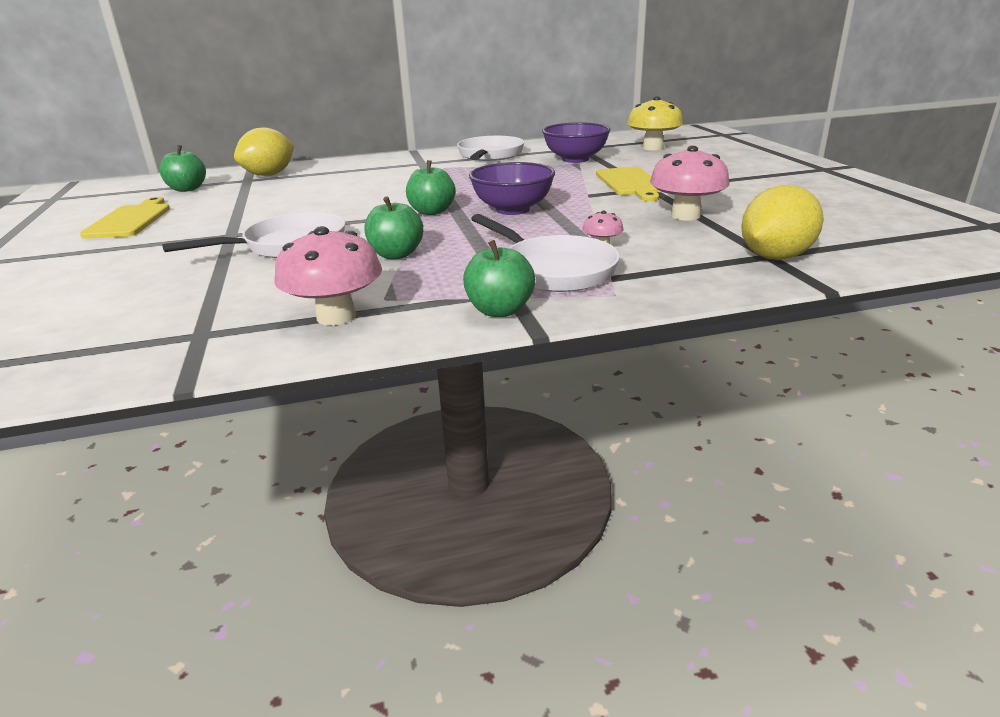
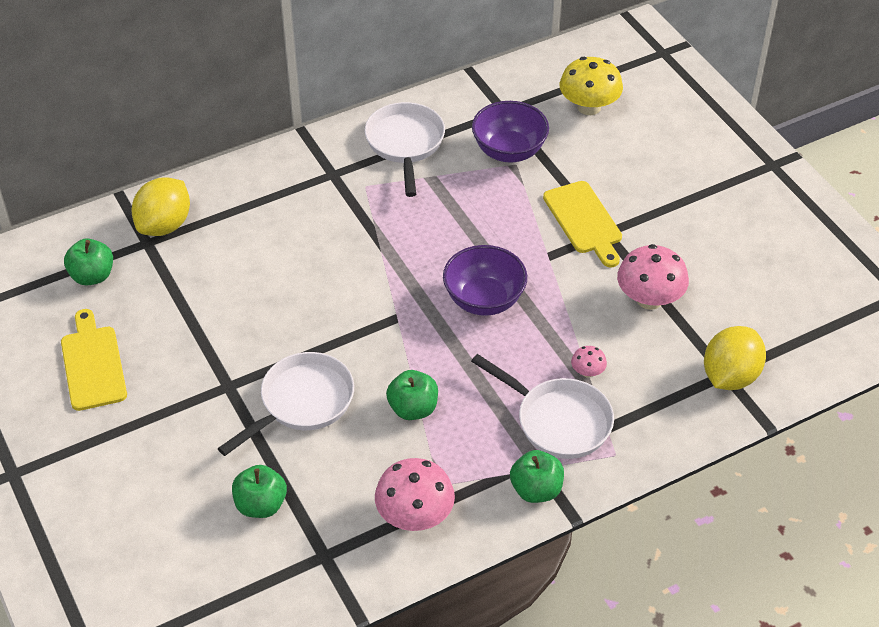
camera: 15 degrees left, 20 degrees up
(431, 212) = (405, 312): green apple -> green apple (261, 505)

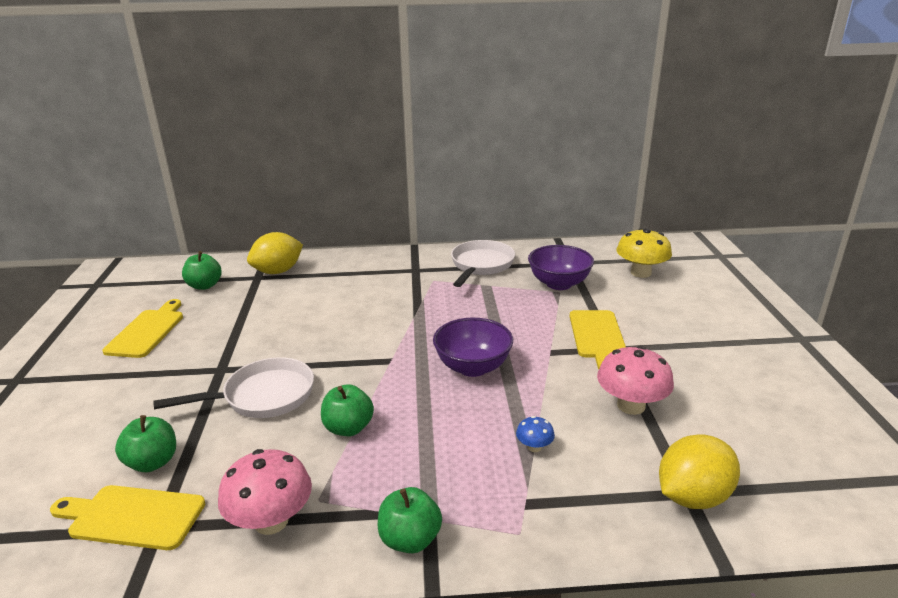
camera: 25 degrees right, 20 degrees down
(293, 556) = (132, 517): none -> yellow cutting board
(558, 421) = (477, 480): white pan -> none
(587, 372) = (534, 447): pink mushroom -> blue mushroom

